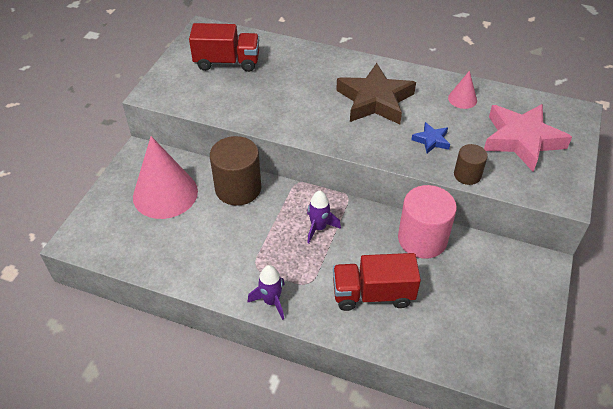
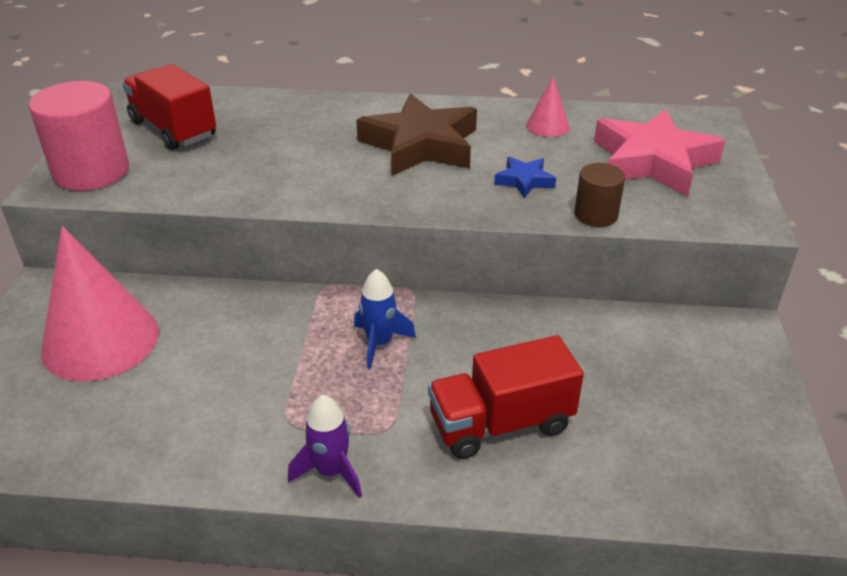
camera: 15 degrees left, 10 degrees down
(227, 62) = (173, 129): red truck -> red truck turned 120 degrees counterclockwise
(238, 188) = (228, 311): brown cylinder -> none
(319, 228) = (380, 343): purple rocket -> blue rocket
(422, 239) = (549, 329): pink cylinder -> pink cylinder (91, 172)

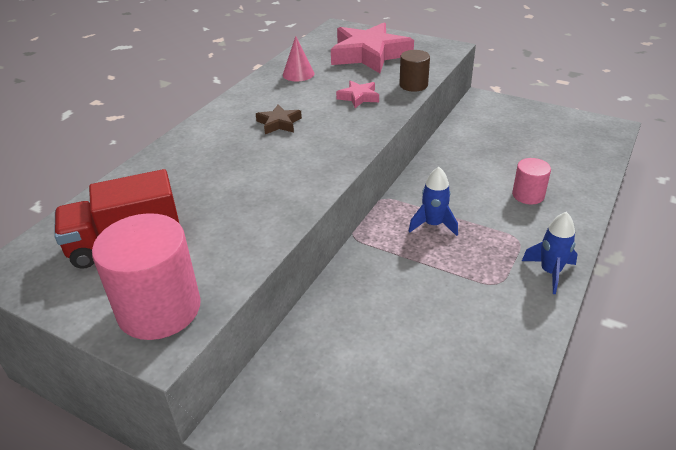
camera: 65 degrees left, 0 degrees up
(100, 340) = (350, 384): pink cone -> none
(331, 471) = (550, 272): purple rocket -> blue rocket
(420, 145) = (279, 123): brown star -> brown star, size x0.46
(501, 423) = (528, 195): red truck -> pink cylinder
(524, 181) = (358, 97): blue star -> pink star

